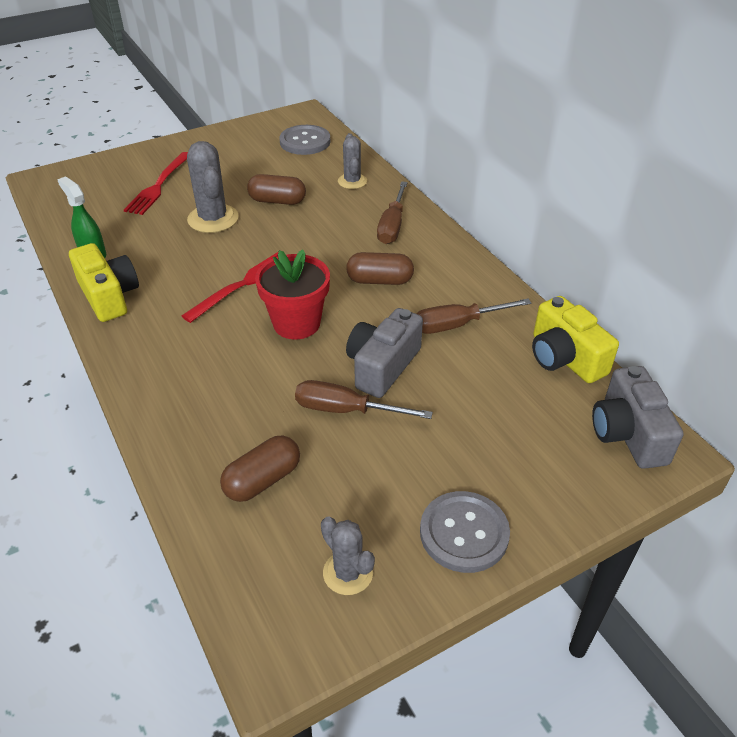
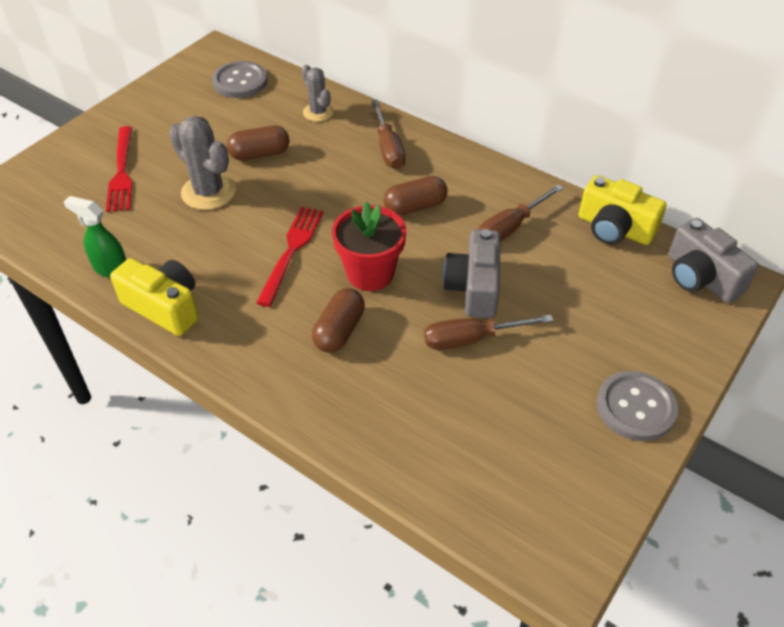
camera: 25 degrees left, 5 degrees up
(262, 480) = (446, 428): brown capsule -> brown capsule (339, 331)
(348, 573) = (571, 477): grey cactus -> none

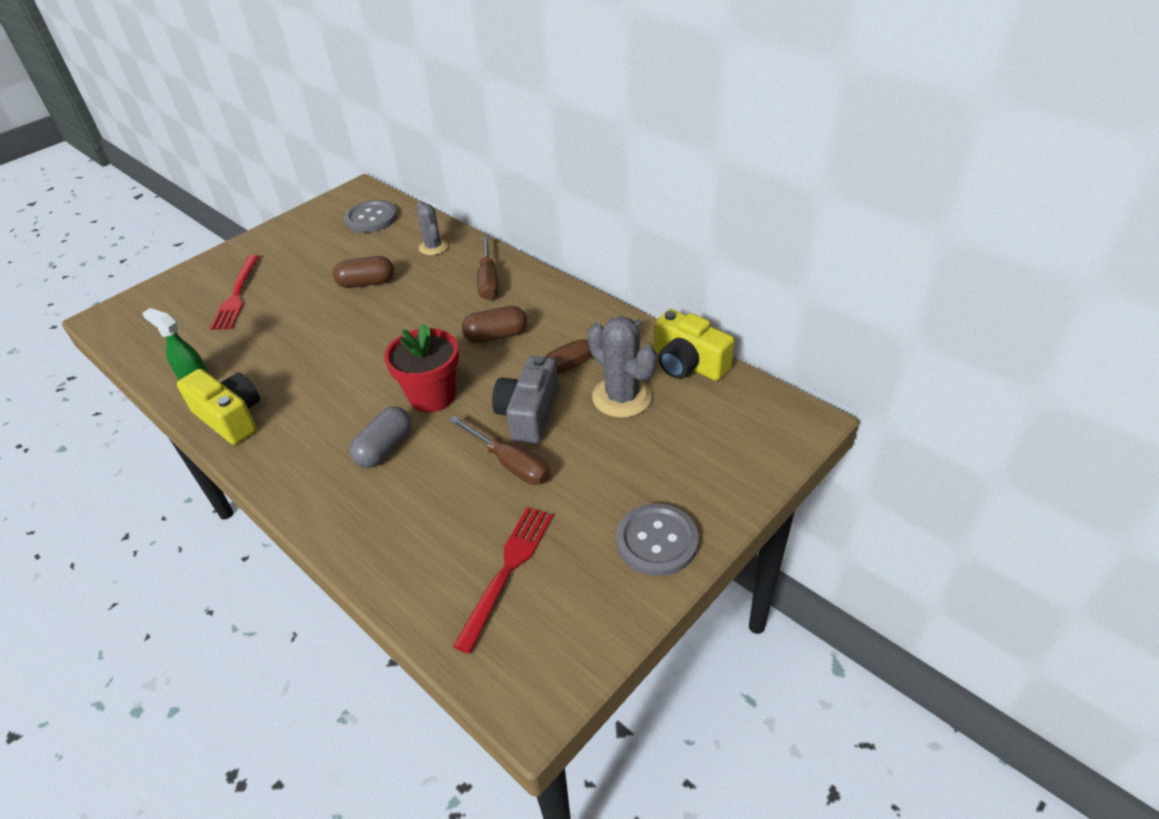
camera: 10 degrees right, 5 degrees down
(208, 192) = (308, 315): grey cactus -> grey cactus (622, 397)
(291, 251) = (365, 371): red fork -> red fork (507, 570)
(339, 331) = (385, 448): brown capsule -> grey capsule
(471, 339) = (510, 463): brown screwdriver -> brown screwdriver turned 135 degrees counterclockwise
(700, 277) = (764, 415): grey camera -> none

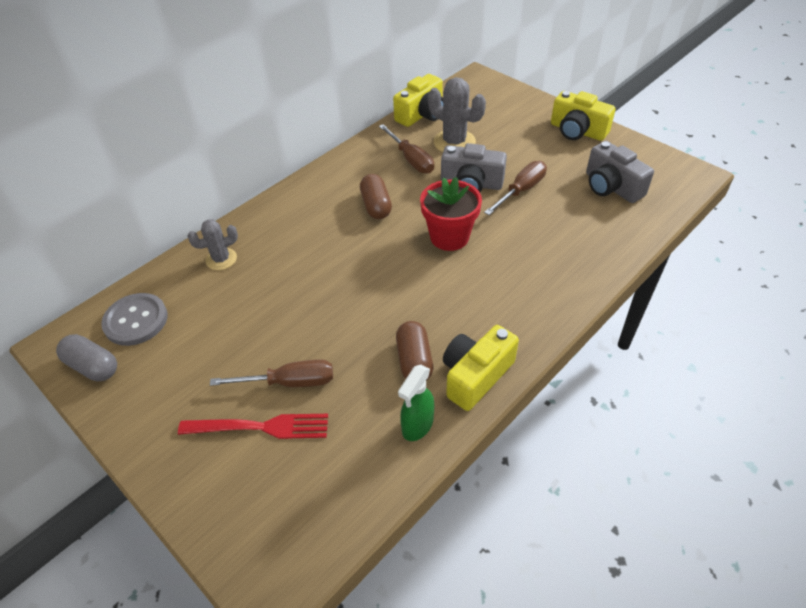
camera: 90 degrees left, 5 degrees up
(366, 283) = (271, 304): brown capsule -> brown capsule (414, 361)
(385, 448) = (510, 258): grey capsule -> grey capsule (93, 366)
(488, 281) = (295, 215): brown screwdriver -> brown screwdriver (289, 382)
(507, 570) = (611, 187): red fork -> grey camera
(622, 397) = (454, 142): grey cactus -> grey cactus turned 75 degrees clockwise
(657, 541) = (577, 131): grey button -> yellow camera

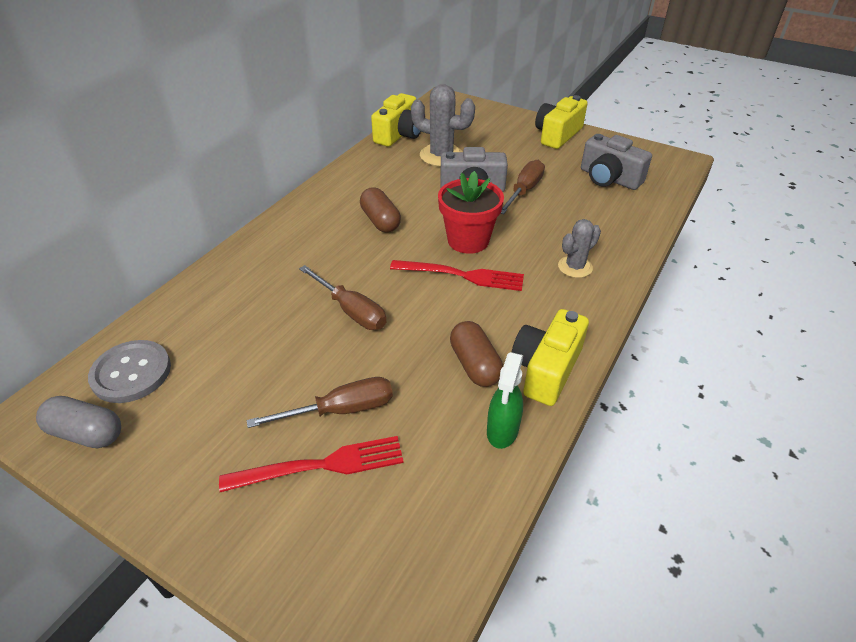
camera: 15 degrees left, 5 degrees down
(221, 259) = (221, 294): grey cactus -> grey cactus (575, 267)
(411, 159) = (403, 175): brown screwdriver -> brown screwdriver (351, 310)
(432, 272) = (462, 275): none -> red fork
(577, 131) = (557, 135): yellow camera -> yellow camera turned 105 degrees clockwise

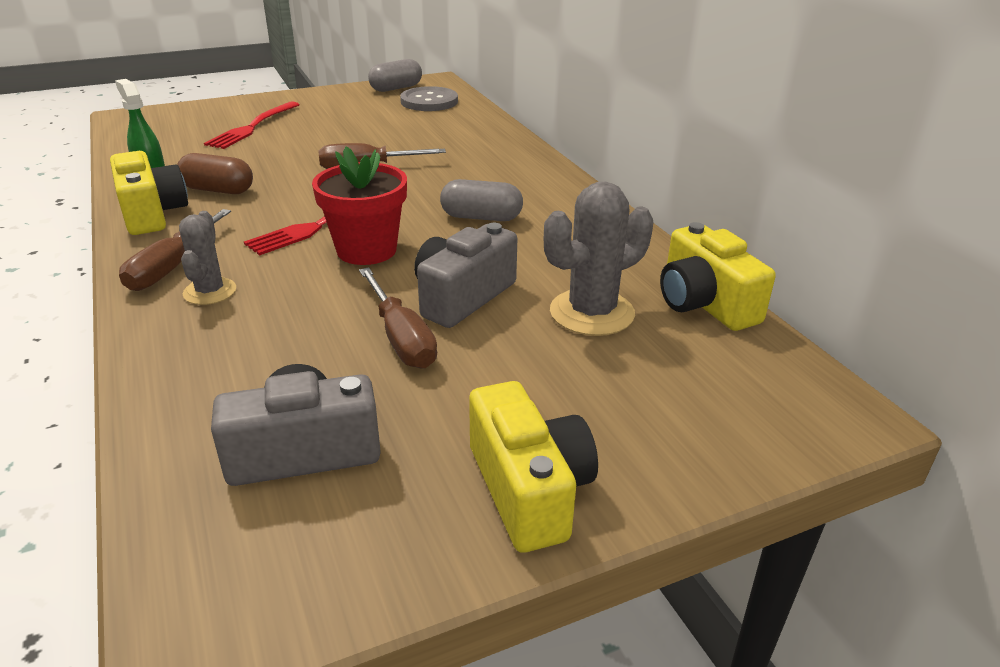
camera: 125 degrees right, 10 degrees down
(341, 410) = (279, 141): brown screwdriver -> brown screwdriver (172, 267)
(380, 221) = (481, 217): brown capsule -> grey capsule

